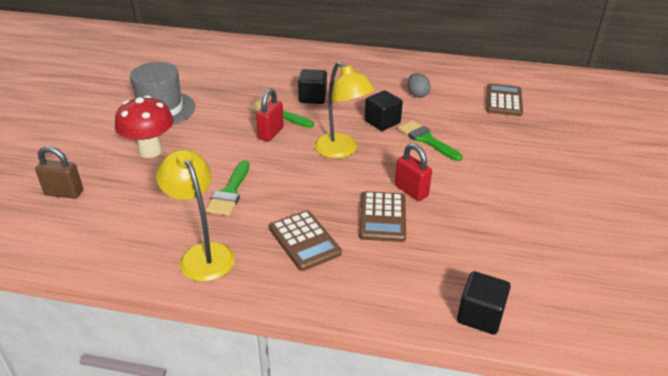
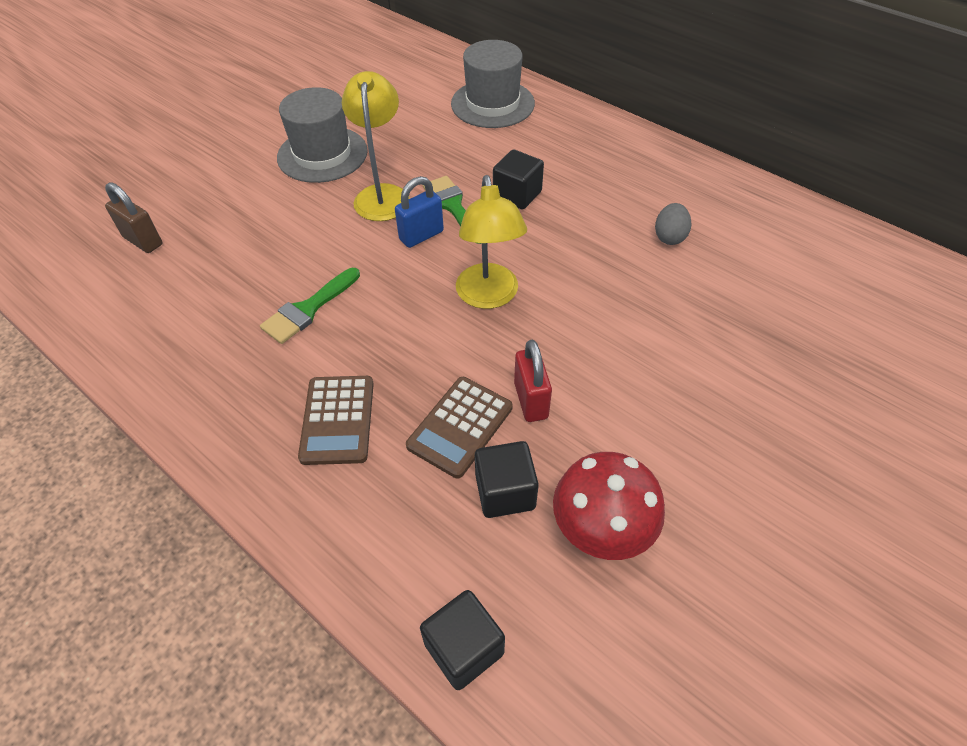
camera: 30 degrees right, 15 degrees up
(150, 151) = (267, 213): red mushroom -> red mushroom (600, 533)
(202, 254) = (214, 387): yellow lamp -> yellow lamp (382, 194)
(255, 57) = (492, 104): none -> grey hat
(271, 133) = (421, 235): red padlock -> blue padlock
(382, 122) = (580, 268): black cube -> black cube (505, 492)
(426, 139) = (621, 321): green brush -> none
(503, 101) = (799, 293): brown calculator -> none

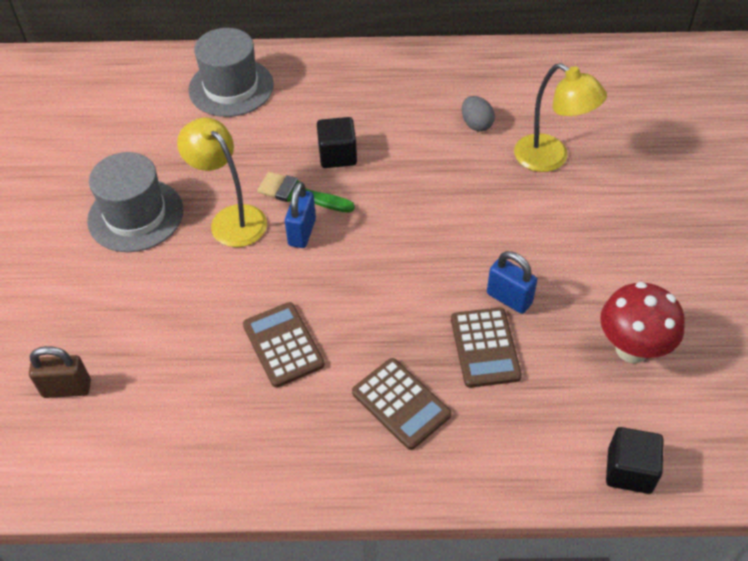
camera: 40 degrees left, 0 degrees up
(308, 309) = (283, 345): green brush -> brown calculator
(489, 297) = (404, 246): yellow lamp -> yellow lamp (550, 159)
(505, 492) = (556, 366): black cube -> none
(531, 400) = (509, 298): red padlock -> blue padlock

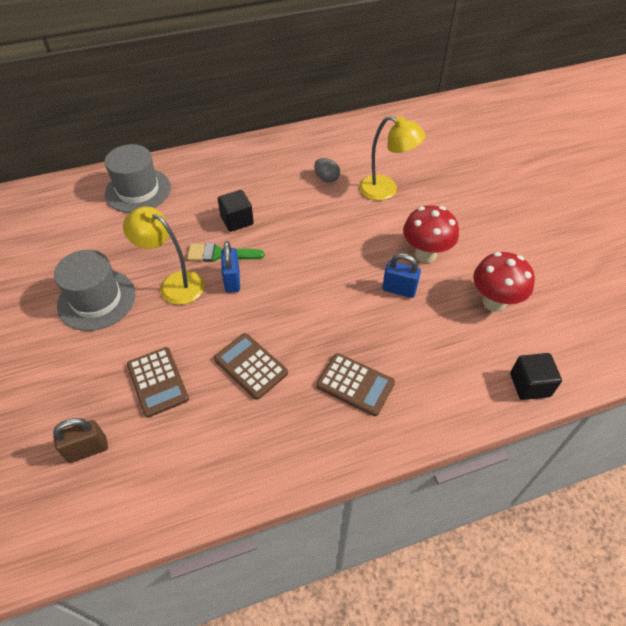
camera: 20 degrees left, 0 degrees up
(485, 348) = (397, 328): brown calculator -> brown calculator (158, 382)
(565, 260) = (425, 254): none -> red mushroom

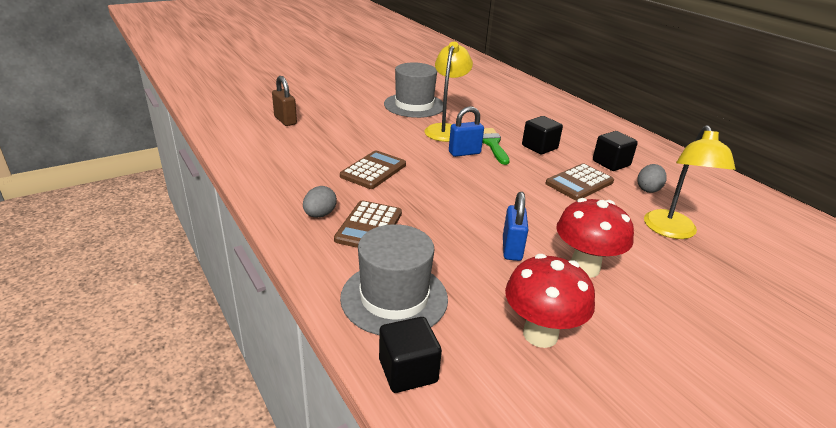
camera: 75 degrees right, 20 degrees down
(138, 190) = (537, 103): grey hat -> grey hat (394, 298)
(158, 382) = (346, 135): brown calculator -> brown calculator (579, 183)
(280, 184) = (611, 163): none -> black cube
(329, 424) = (320, 215): none -> grey egg

